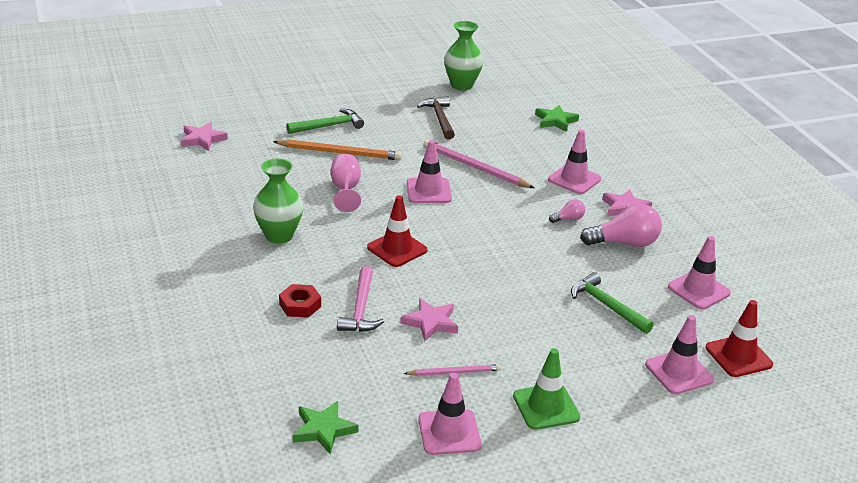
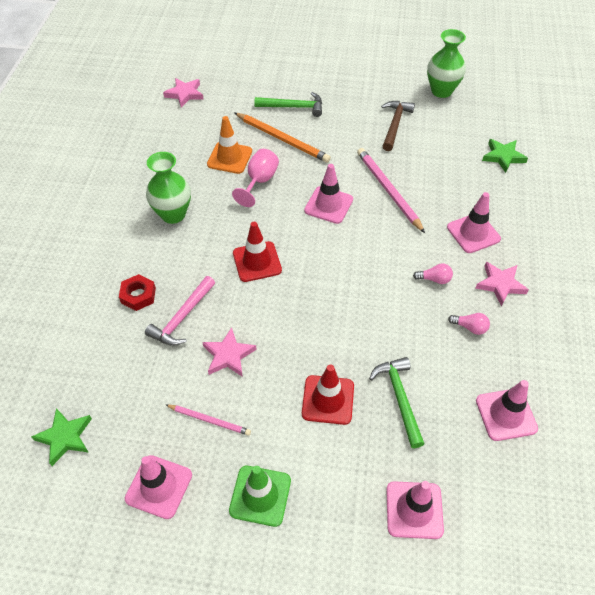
camera: 30 degrees right, 20 degrees up
(298, 179) = (229, 158): none -> orange traffic cone
(624, 243) = (470, 327): pink light bulb -> pink light bulb, size x0.49
(738, 356) = (490, 516): red traffic cone -> red traffic cone (328, 400)

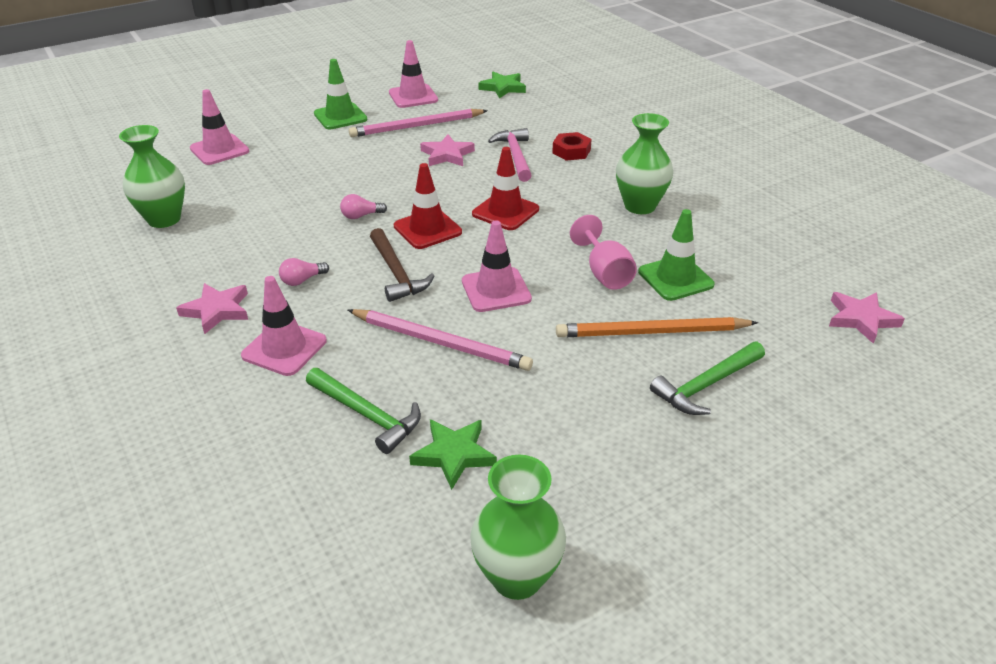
camera: 140 degrees right, 15 degrees down
(209, 420) = (417, 126): pink pencil -> pink pencil, size x1.74
(229, 158) = (675, 278): orange traffic cone -> green traffic cone
(328, 400) = (336, 167): red traffic cone -> red traffic cone (427, 229)
(395, 124) = (529, 446): brown hammer -> brown hammer (396, 273)
(399, 398) = (273, 190): green hammer -> green hammer (367, 415)
(470, 327) = (234, 259): pink light bulb -> pink light bulb (361, 216)
(503, 157) = (302, 491): green star -> green star (454, 455)
(506, 414) = (164, 219): pink traffic cone -> green vase

